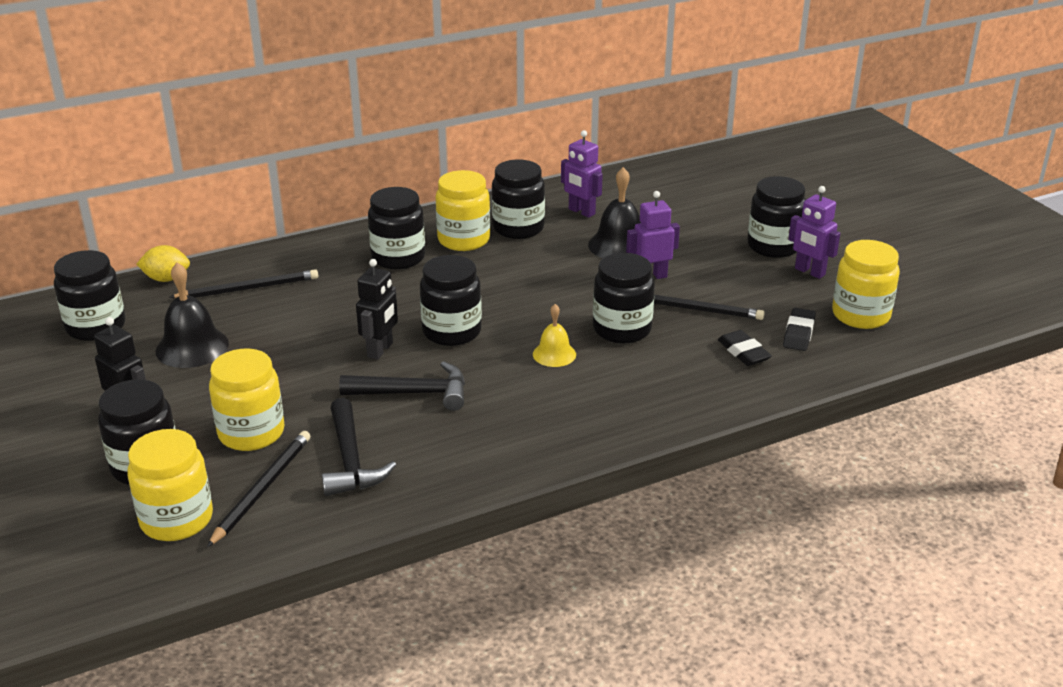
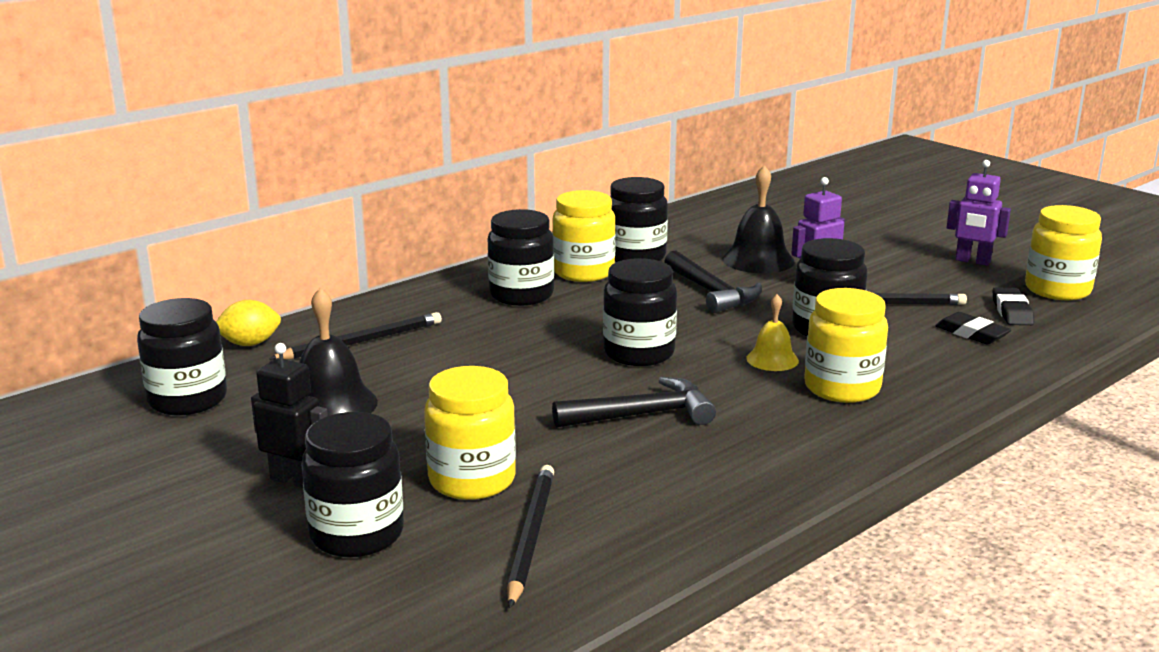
camera: 15 degrees left, 10 degrees down
(177, 519) = (441, 586): yellow jar -> yellow jar (842, 388)
(351, 460) = (619, 490): black hammer -> black hammer (711, 292)
(380, 350) = (569, 380): black robot -> none
(581, 212) = (692, 237): purple robot -> none
(773, 246) = (917, 245): black jar -> none

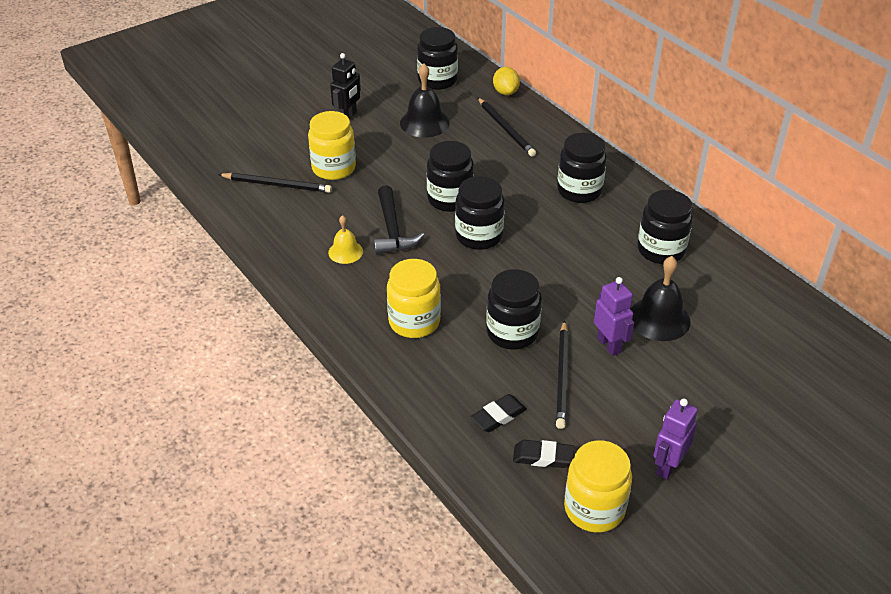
camera: 95 degrees right, 20 degrees up
(357, 534) = (294, 136): black jar -> black jar (450, 199)
(583, 272) = (624, 221): yellow jar -> none
(711, 292) = (585, 282): black hammer -> none
(772, 359) = (462, 296): yellow bell -> yellow bell (345, 252)

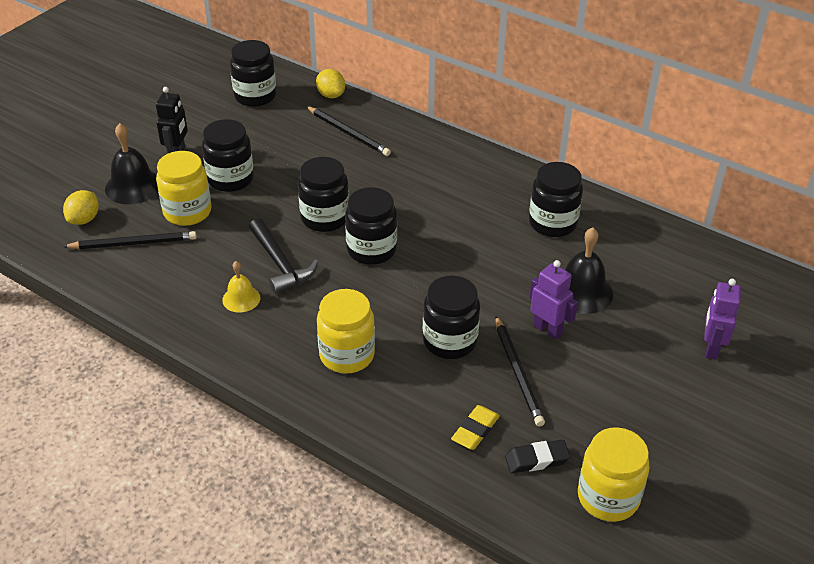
camera: 20 degrees left, 0 degrees up
(246, 156) = (84, 219): none -> yellow lemon
(424, 123) = (262, 143): black bell -> black bell (133, 186)
(498, 416) = (475, 430): black eraser -> yellow eraser
(579, 190) = (449, 181): black jar -> black jar (230, 179)
(667, 466) = (655, 435): purple robot -> purple robot (711, 348)

